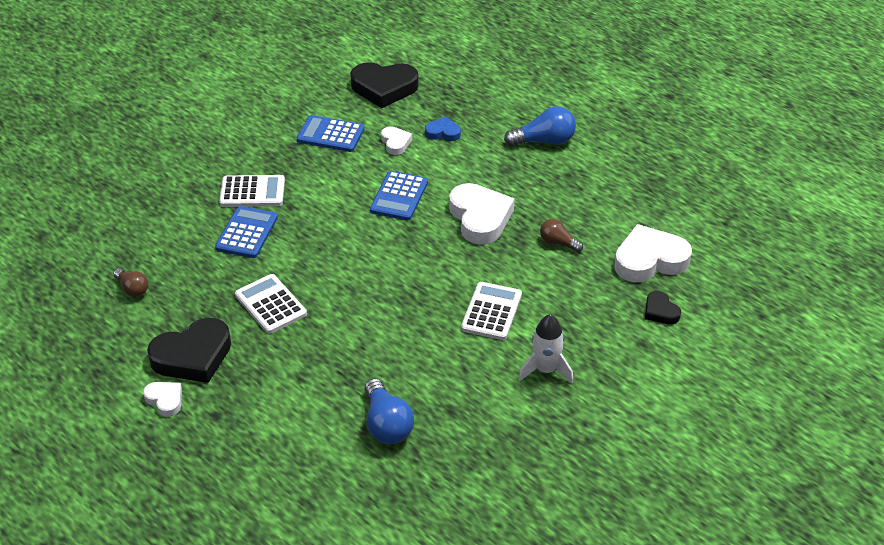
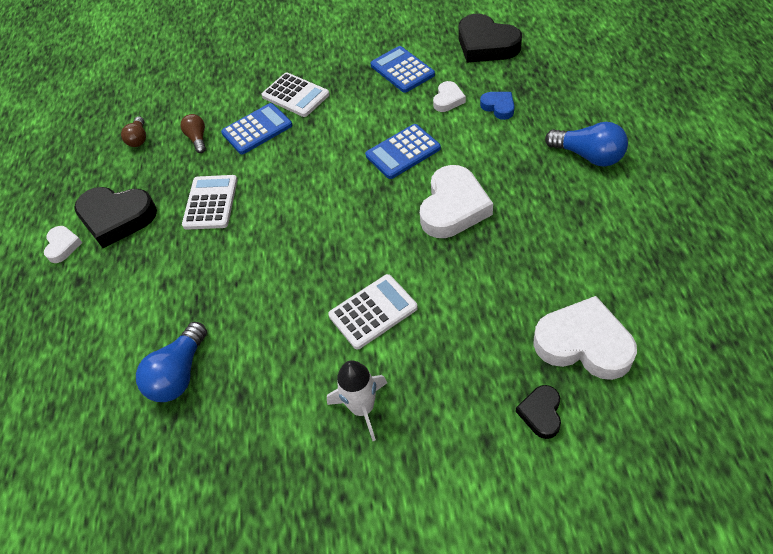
camera: 45 degrees right, 10 degrees up
(558, 242) = (504, 272): brown light bulb -> brown light bulb (198, 139)

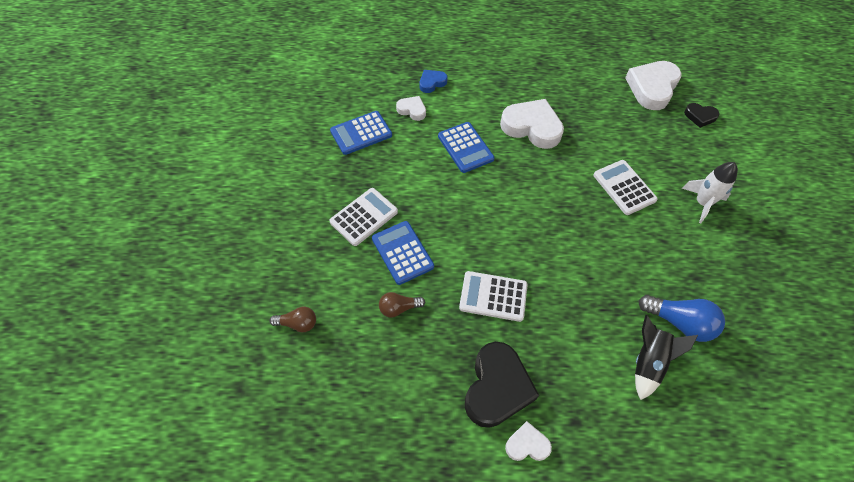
camera: 90 degrees left, 5 degrees up
(133, 342) = (648, 362): none -> black rocket
(138, 138) = (379, 371): brown light bulb -> brown light bulb (297, 323)
(486, 45) = (352, 75): black heart -> none
(588, 156) = (497, 49): blue light bulb -> none

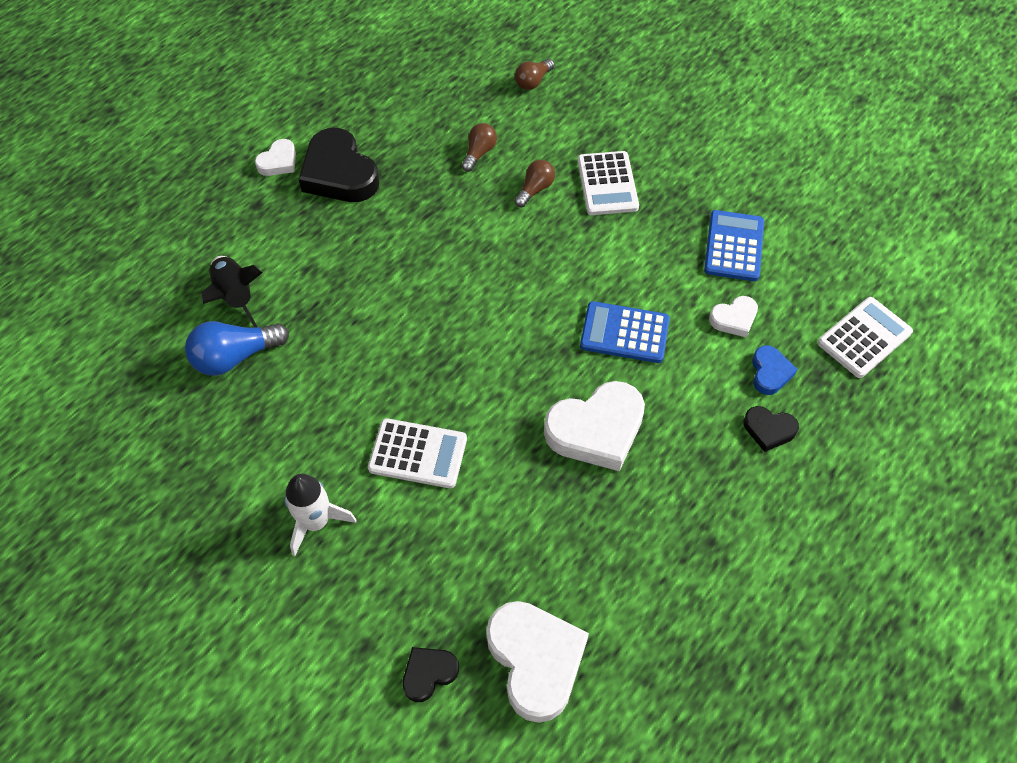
camera: 130 degrees right, 0 degrees up
(402, 252) = (535, 189): blue calculator -> brown light bulb
(464, 69) = (769, 430): none -> black heart
(493, 296) = (419, 227): white calculator -> white calculator (864, 338)

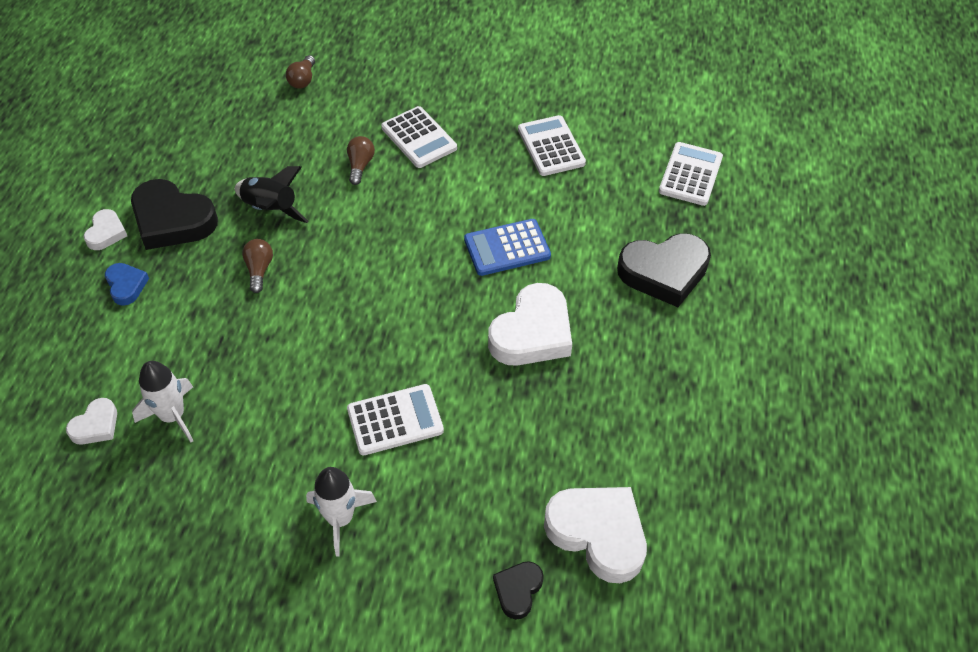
camera: 30 degrees left, 5 degrees down
(235, 297) = (139, 365): black rocket -> black rocket (270, 209)
(235, 357) = (173, 416): blue light bulb -> white rocket
(479, 153) = (292, 155): brown light bulb -> brown light bulb (259, 270)
(734, 246) = (551, 146): blue calculator -> white calculator
(734, 319) = (586, 201): white heart -> white heart (96, 425)
(769, 430) = (664, 272): black heart -> black heart, size x1.95
(770, 373) = (638, 230): blue heart -> blue heart (126, 285)

